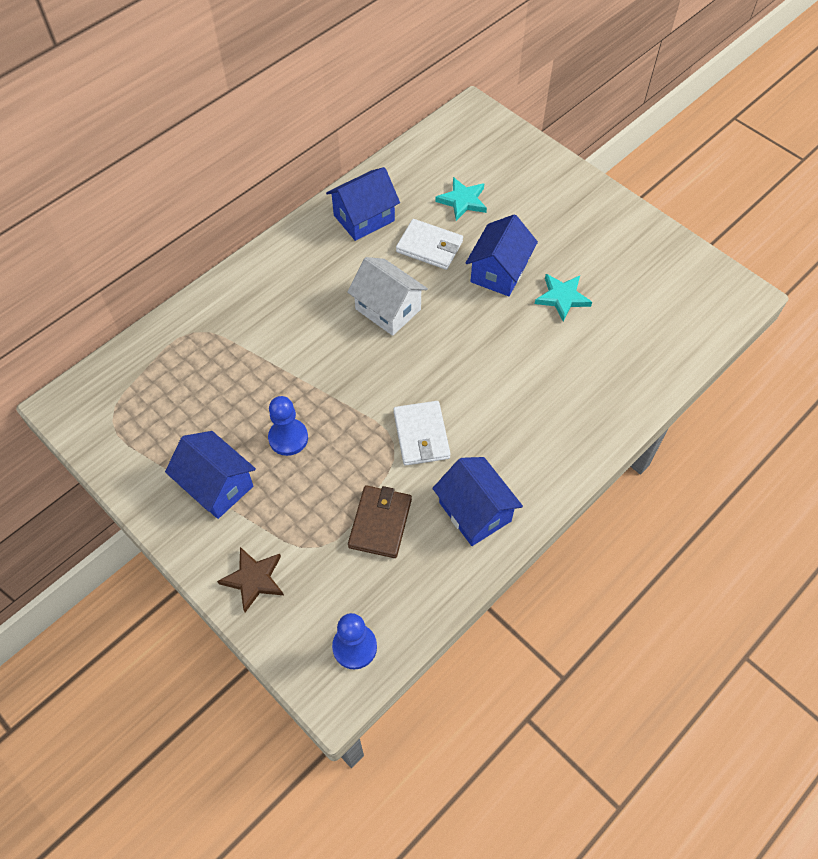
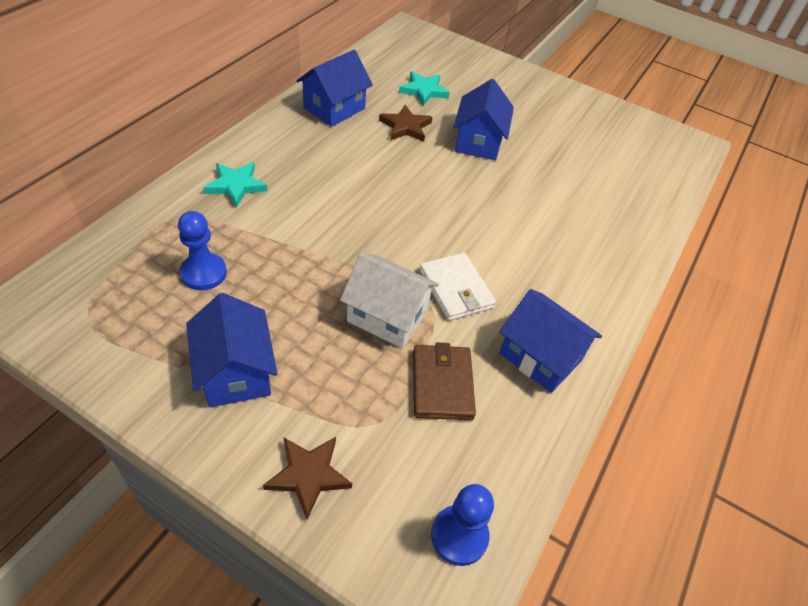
camera: 20 degrees left, 10 degrees down
(217, 485) = (236, 372): blue house -> blue house turned 45 degrees clockwise
(288, 438) = (310, 310): blue pawn -> blue pawn (203, 273)
(388, 309) = (382, 180): white house -> white house (387, 316)
(429, 247) = (405, 127): white wallet -> brown star
(562, 297) = (544, 157): turquoise star -> turquoise star (236, 185)

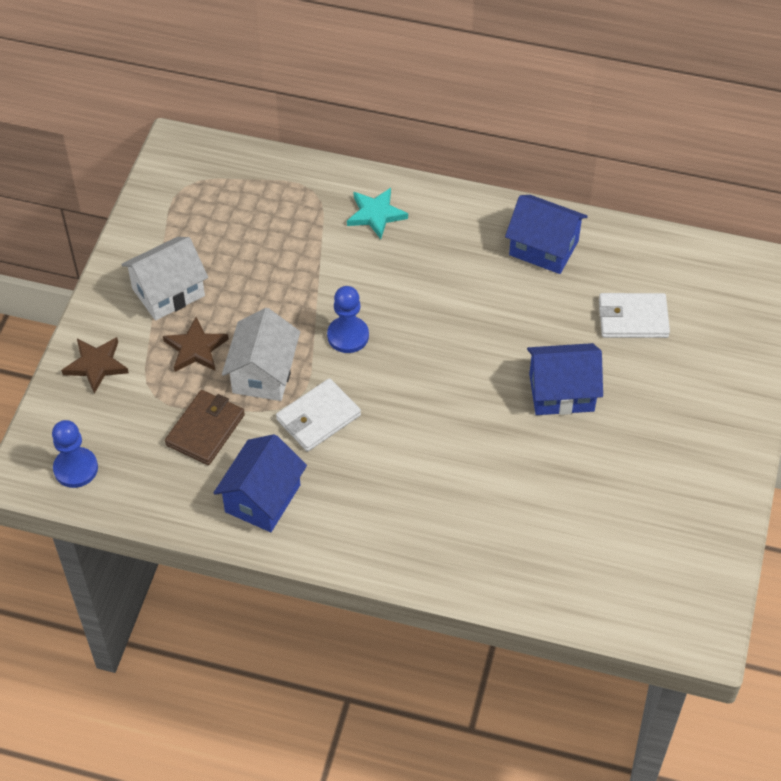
camera: 80 degrees right, 5 degrees up
(203, 273) = (258, 234): blue pawn -> blue pawn (348, 336)
(236, 372) = (168, 292): blue house -> white house
(405, 127) = (549, 319): brown star -> brown star (196, 348)
(423, 90) = (633, 318): turquoise star -> white wallet
(442, 384) = (205, 429): brown wallet -> brown wallet turned 45 degrees counterclockwise

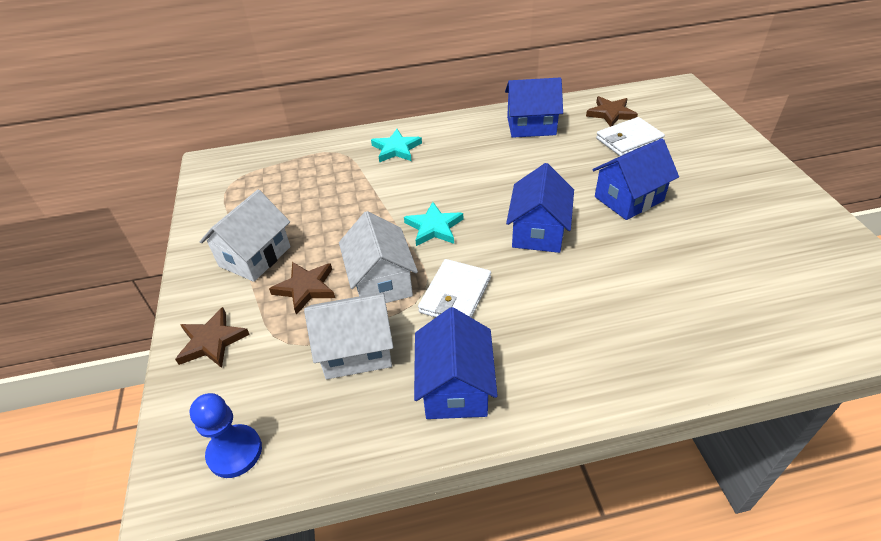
camera: 25 degrees left, 10 degrees down
(205, 429) = (356, 350): brown wallet -> white house
(348, 336) = (434, 227): blue pawn -> turquoise star
(441, 388) = (538, 232): none -> blue house
(648, 271) = (611, 114): none -> brown star

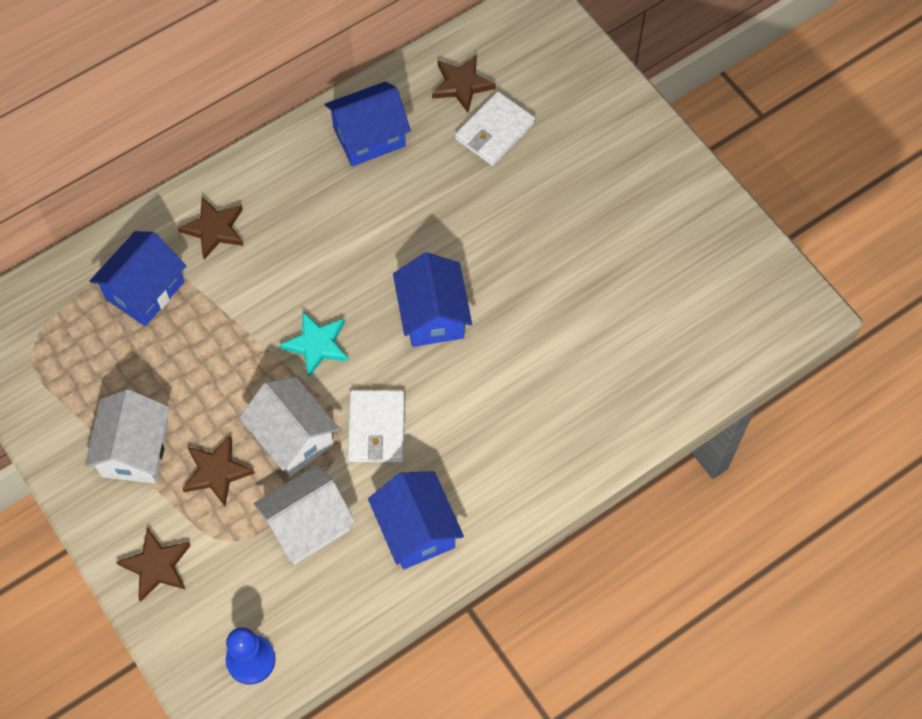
camera: 25 degrees left, 20 degrees up
(396, 149) = (214, 229): turquoise star -> brown star
(629, 199) = (516, 235): blue house -> blue house (145, 290)

